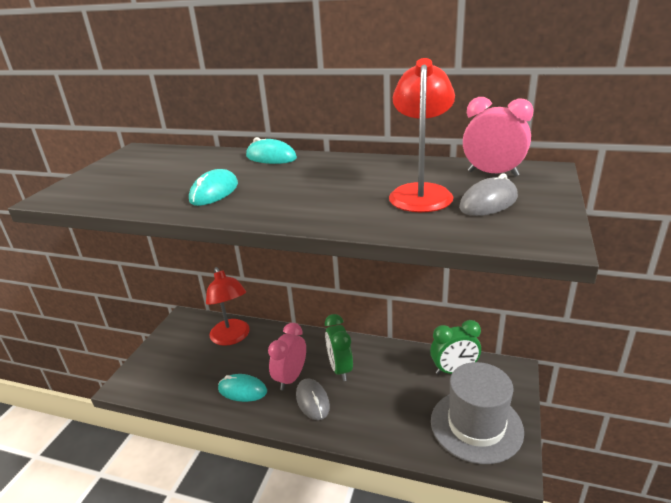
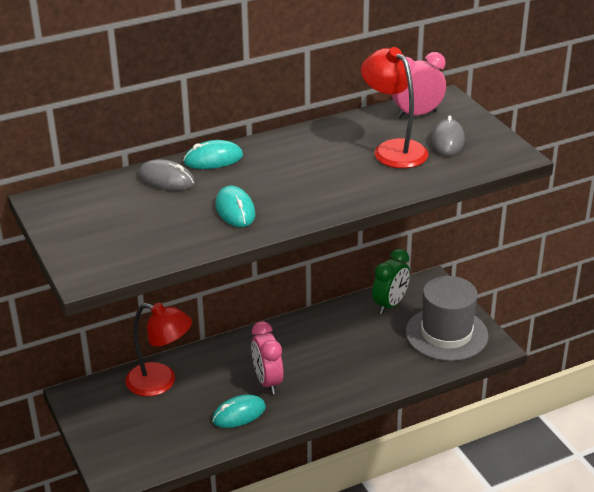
camera: 45 degrees left, 5 degrees up
(312, 401) = (310, 387): grey mouse -> grey mouse (166, 179)
(340, 369) = (300, 352): green clock -> none

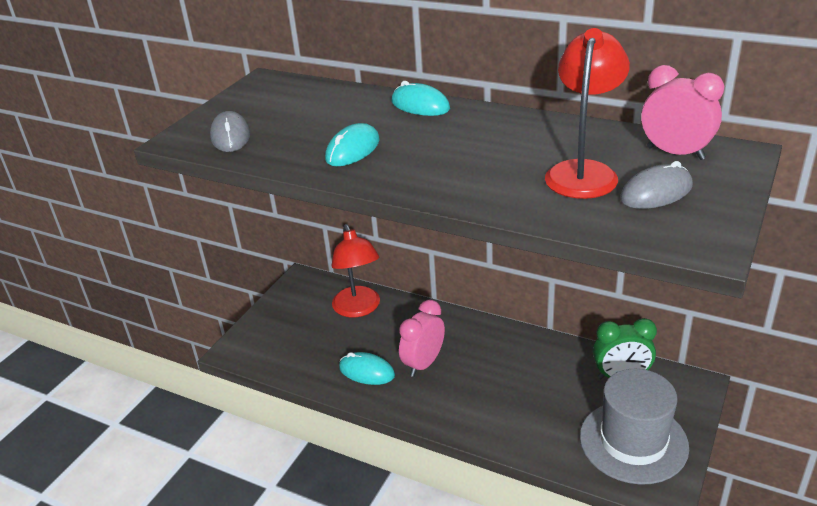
camera: 55 degrees right, 0 degrees up
(166, 179) = (359, 103): grey mouse -> grey mouse (230, 136)

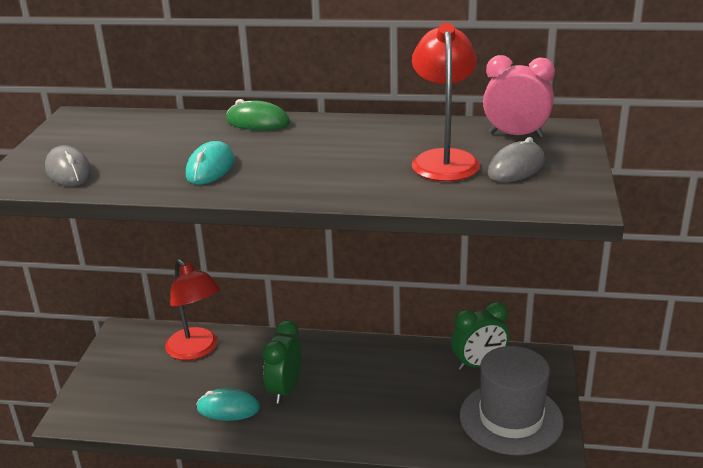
camera: 20 degrees left, 5 degrees down
(420, 105) = (257, 122): turquoise mouse -> green mouse
(423, 364) = (285, 389): pink clock -> green clock

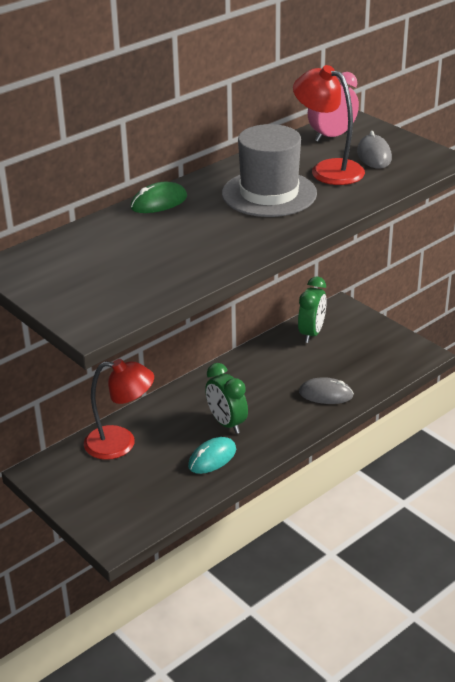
camera: 50 degrees left, 5 degrees up
(69, 171) = (117, 297): grey mouse -> grey mouse (326, 394)
(210, 168) = (208, 244): turquoise mouse -> none
(511, 418) = (375, 350): grey hat -> grey hat (269, 194)

